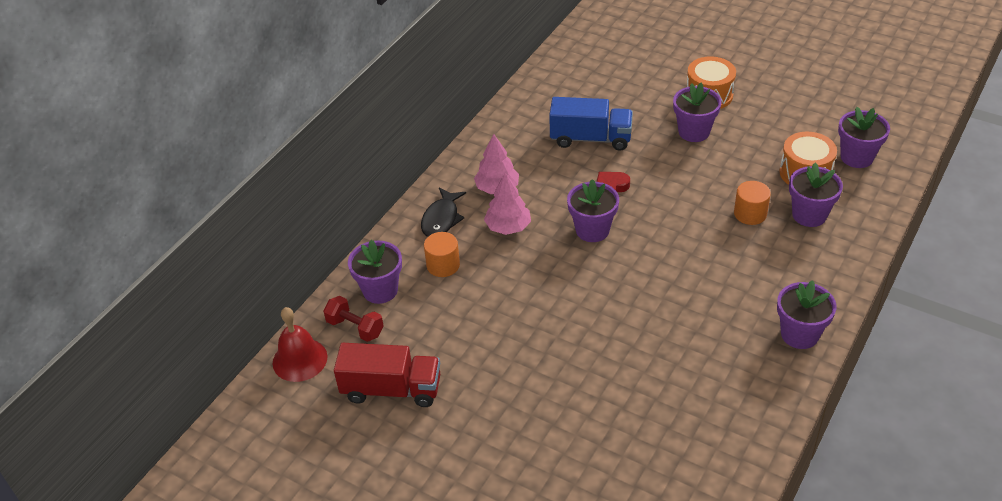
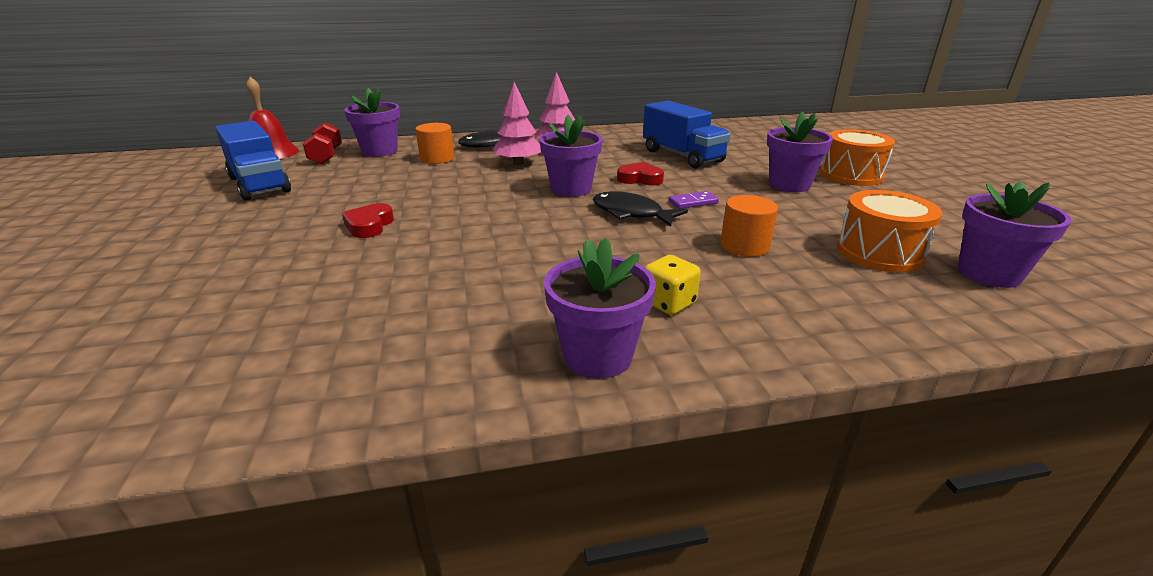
camera: 45 degrees right, 15 degrees down
(392, 389) = (259, 184): red truck -> blue truck
(553, 355) = (369, 225): none -> red heart
(662, 228) = (631, 213): none -> black fish
(674, 191) = (693, 202): none -> purple domino
(778, 282) = (668, 303): none -> yellow dice
(809, 215) = (822, 280): purple flower pot -> none

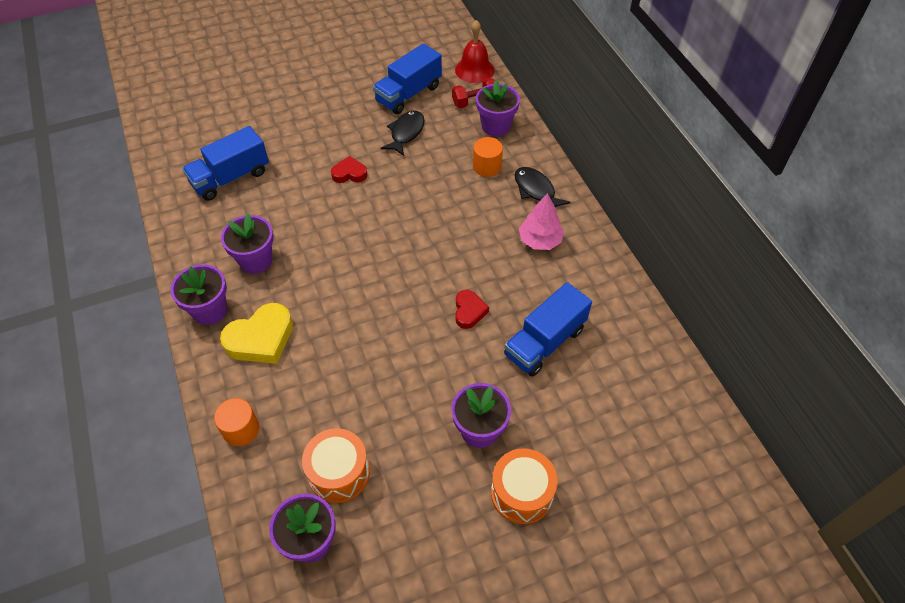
camera: 80 degrees right, 25 degrees up
(257, 330) = (230, 178): none -> blue truck
(518, 163) = (489, 221): pink tree -> none
(571, 189) = (434, 266): purple flower pot -> purple flower pot (256, 260)
(631, 213) = (391, 311): black fish -> black fish (406, 133)
(668, 303) = (261, 339): yellow dice -> yellow heart
(693, 202) = (420, 351): purple domino -> none
(744, 246) = (341, 383): orange cylinder -> orange cylinder (241, 429)

